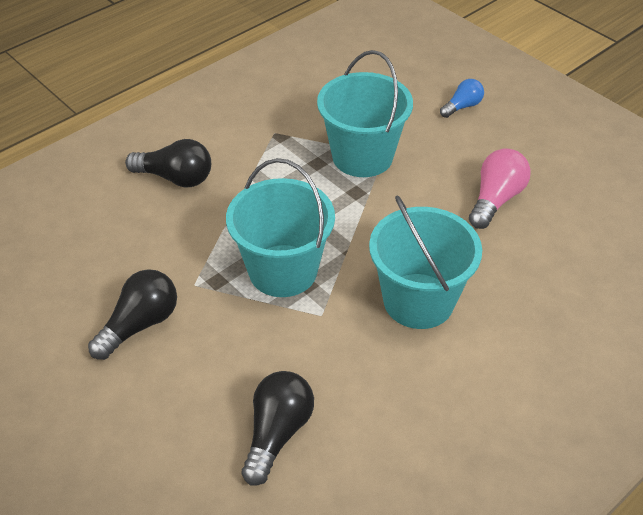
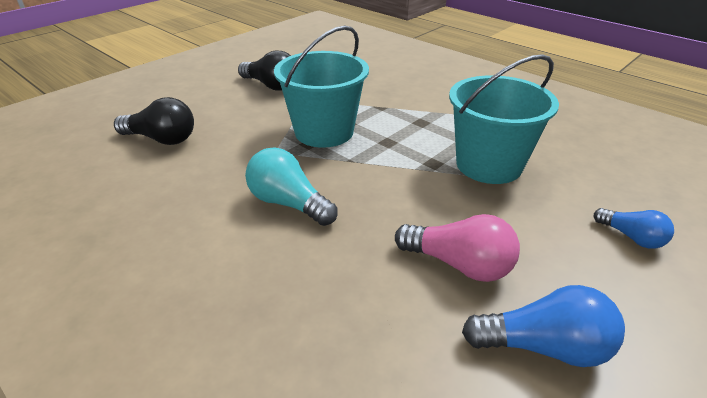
camera: 85 degrees right, 10 degrees down
(175, 178) = (418, 83): black light bulb -> none
(418, 301) = (288, 203): turquoise bucket -> turquoise light bulb
(566, 175) = (544, 346): none -> blue light bulb

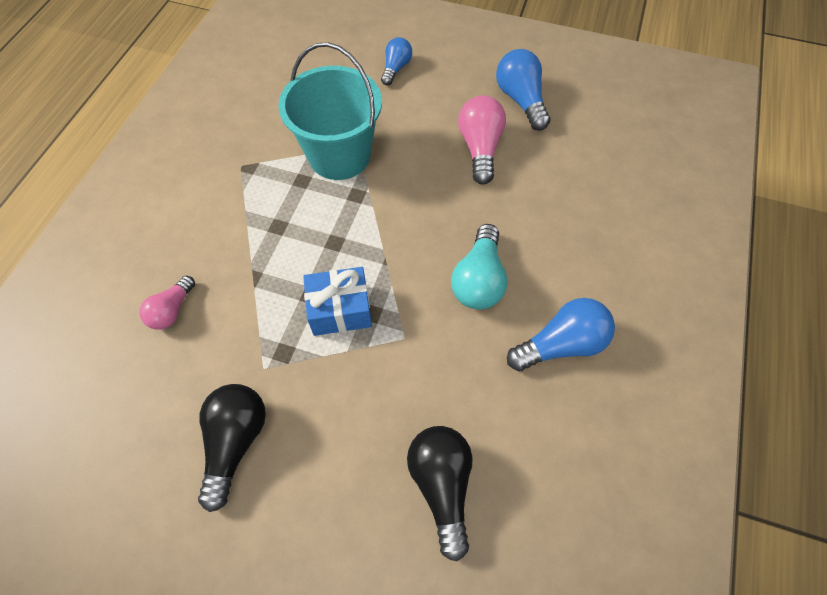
camera: 115 degrees left, 25 degrees up
(180, 229) = (560, 344): none -> blue light bulb
(324, 132) = (340, 310): turquoise bucket -> blue gift
(376, 80) = (172, 310): none -> pink light bulb

